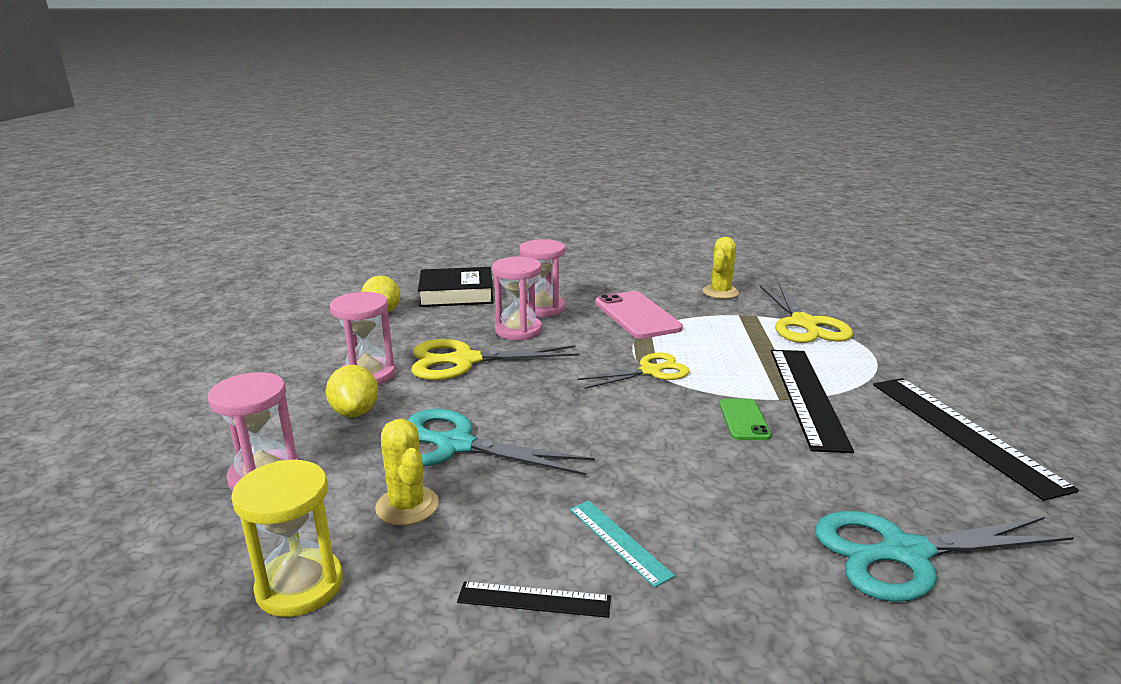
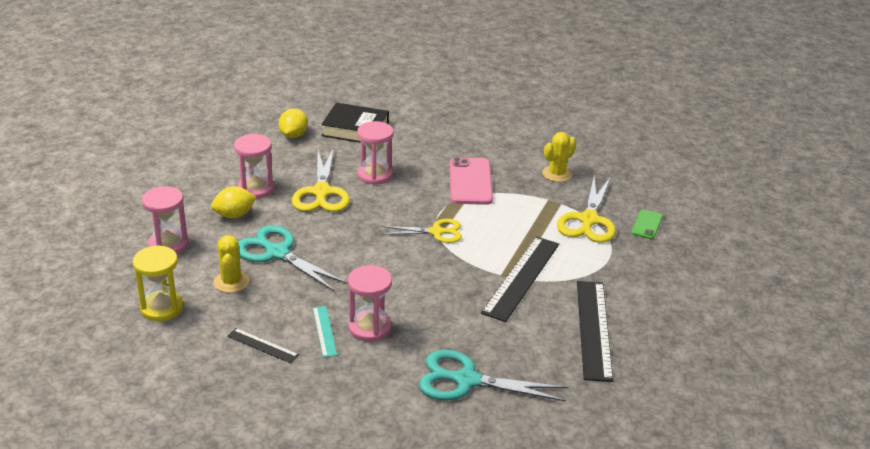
camera: 20 degrees right, 10 degrees up
(355, 412) = (234, 215): yellow lemon -> yellow lemon turned 60 degrees clockwise
(464, 361) = (321, 192): yellow scissors -> yellow scissors turned 105 degrees counterclockwise
(543, 308) = (407, 158): pink hourglass -> pink hourglass (370, 328)
(743, 420) = (462, 283): green phone -> green phone (646, 225)

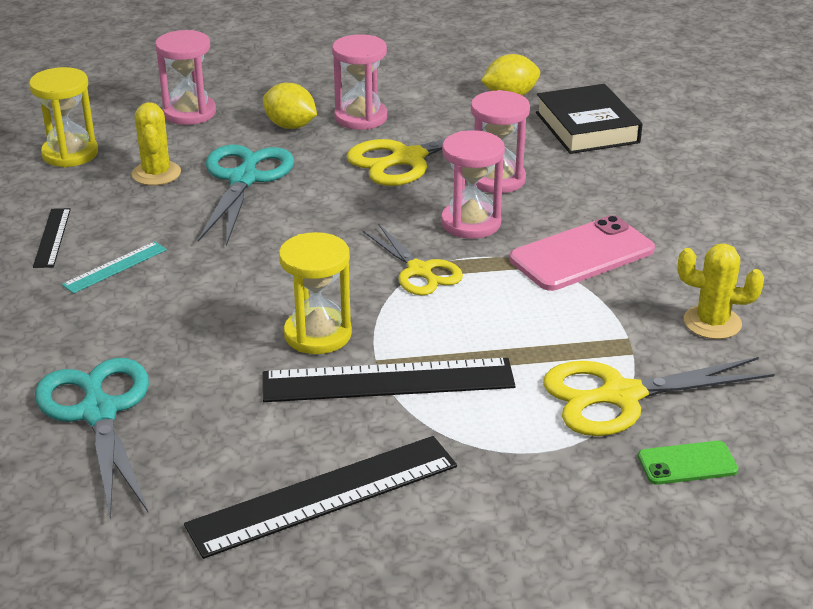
camera: 60 degrees right, 0 degrees up
(231, 282) = (156, 174): yellow cactus -> yellow cactus turned 60 degrees counterclockwise
(370, 328) = (150, 296): pink hourglass -> pink hourglass (471, 223)
(462, 284) = (318, 334): none -> yellow hourglass

